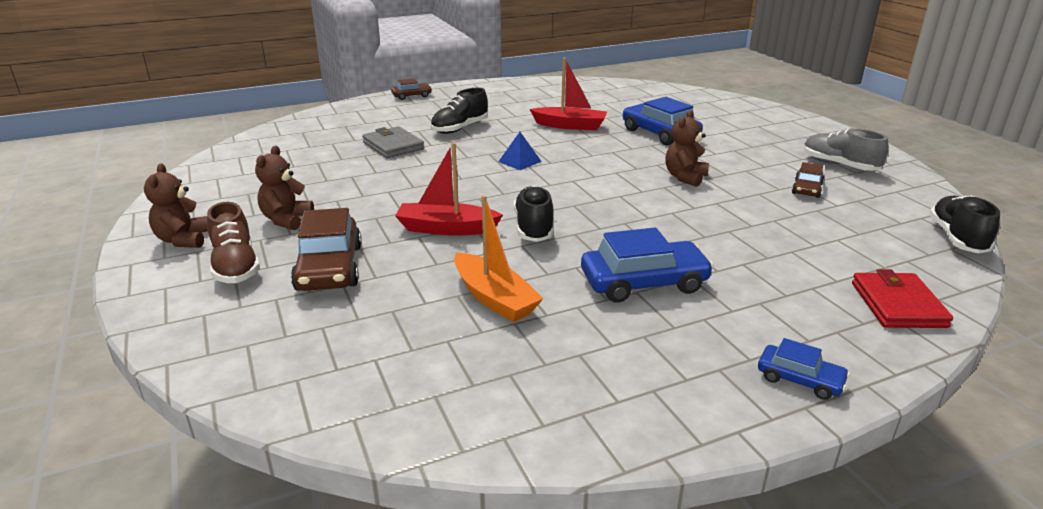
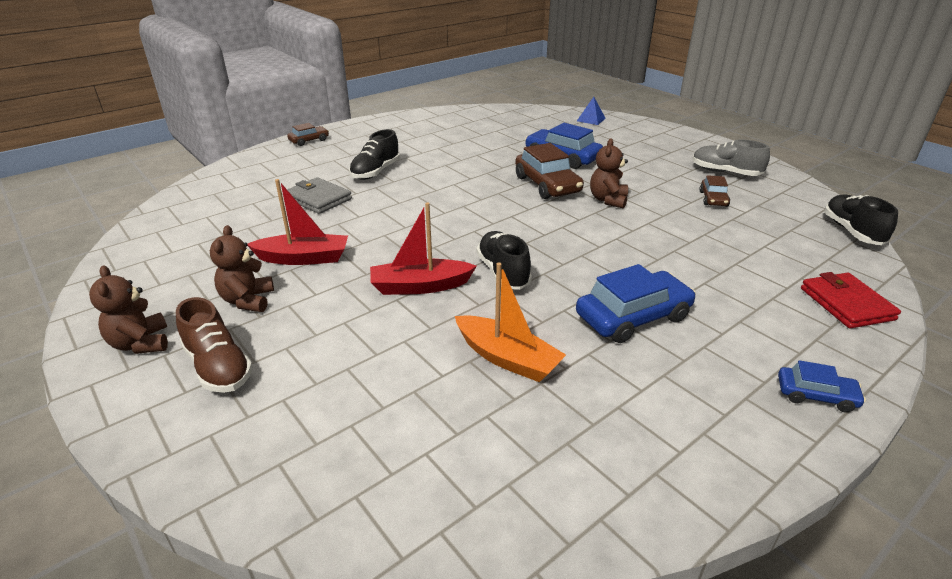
camera: 15 degrees left, 5 degrees up
(330, 267) = (323, 351): brown car -> brown car (547, 185)
(519, 161) = (452, 201): blue pyramid -> blue pyramid (591, 119)
(570, 126) = (478, 157): red boat -> red boat (304, 258)

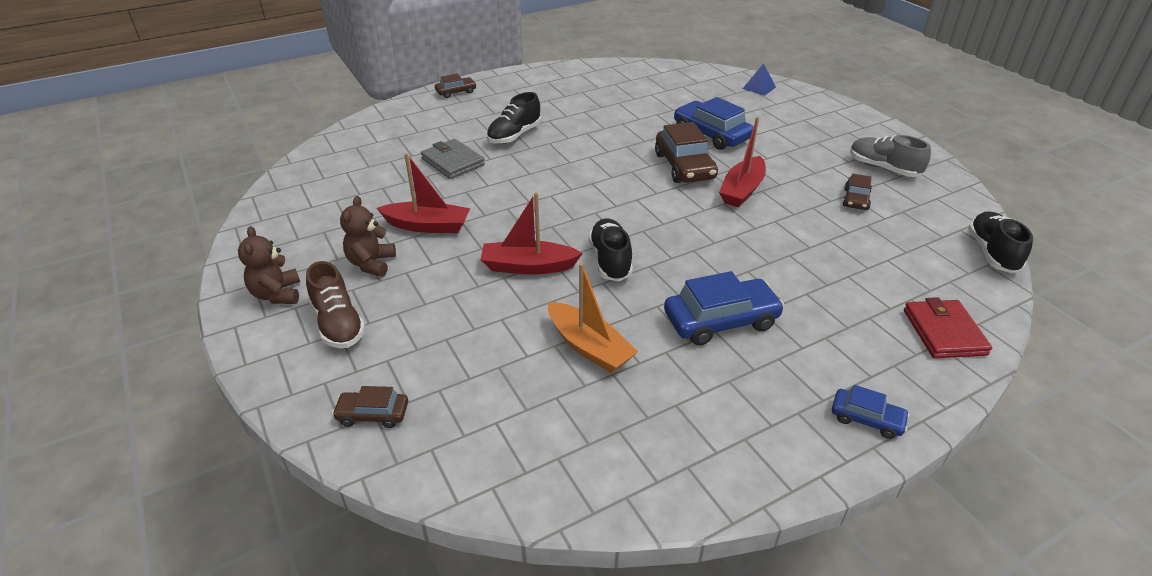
camera: 10 degrees right, 5 degrees up
(276, 464) = (373, 414): none -> brown car
(608, 200) = (742, 190): brown teddy bear -> red boat

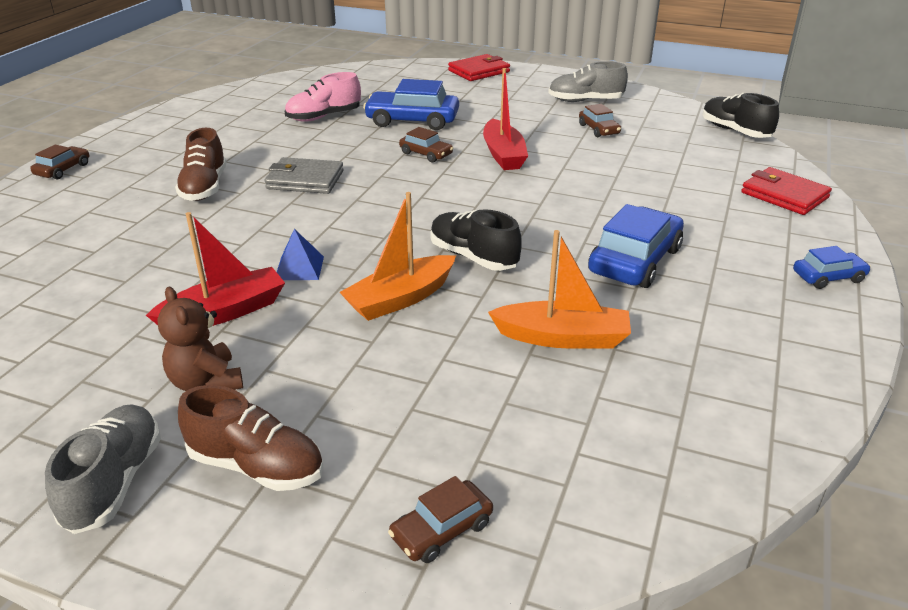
camera: 40 degrees left, 5 degrees down
(277, 294) = (114, 482): brown teddy bear -> grey shoe
(453, 162) = (163, 238): grey wallet -> grey wallet (305, 180)
(514, 135) = (204, 187): black shoe -> brown shoe
(528, 266) = (400, 299): red boat -> orange boat
(652, 108) = (324, 117): none -> pink shoe
(684, 166) = (426, 154): brown car -> brown car, size x0.55
(759, 88) = (401, 72): blue pyramid -> blue pyramid (299, 268)
(825, 107) = (479, 71): none -> red wallet

